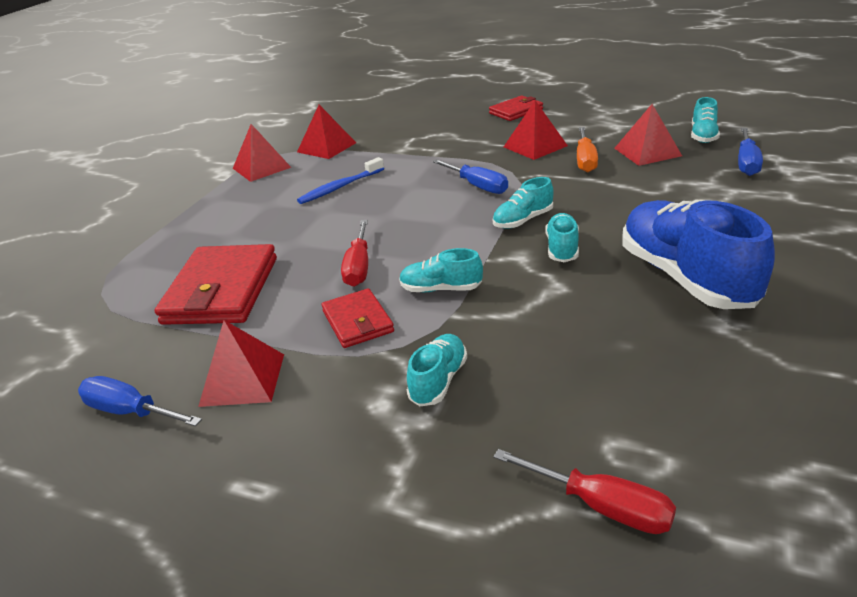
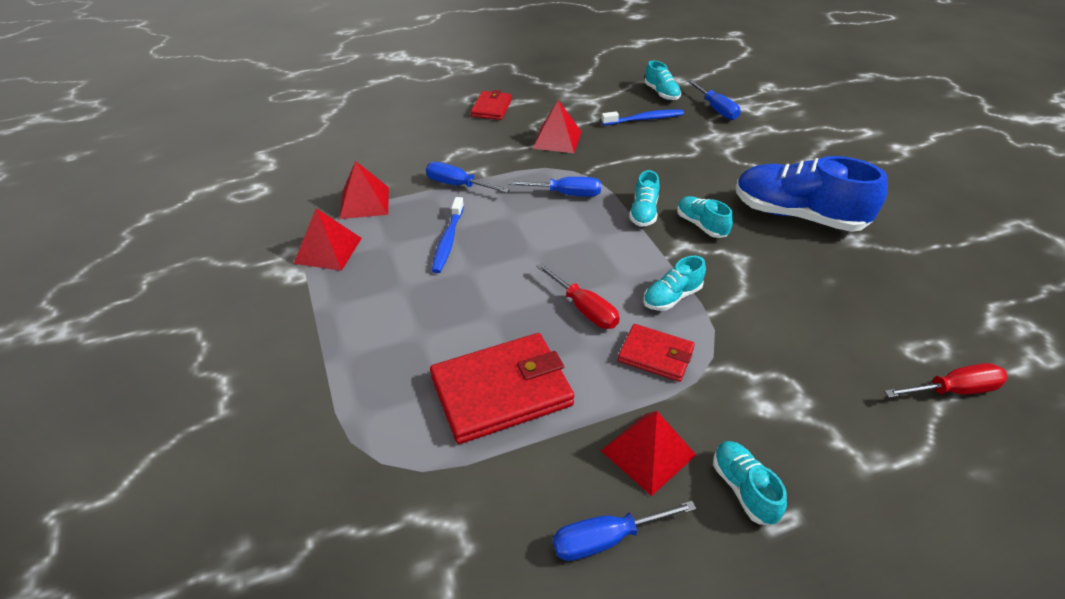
camera: 45 degrees left, 10 degrees up
(221, 290) = (502, 391): red wallet -> red wallet turned 75 degrees counterclockwise
(404, 155) = (458, 185): none -> blue screwdriver
(438, 381) = (773, 368): turquoise shoe -> turquoise shoe (744, 489)
(585, 160) = (612, 141): orange screwdriver -> none
(647, 152) = (644, 119): red pyramid -> blue toothbrush

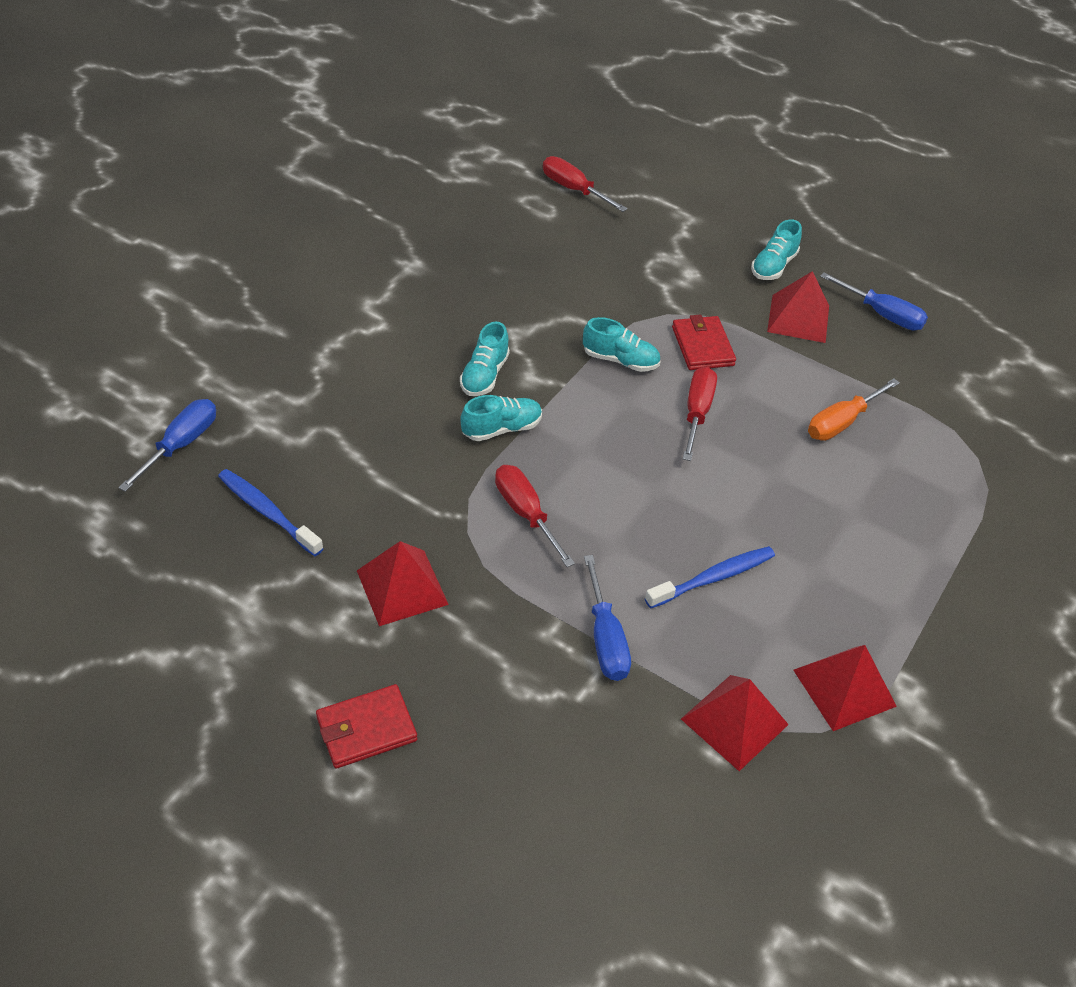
camera: 130 degrees left, 5 degrees up
(502, 391) = (841, 422): red wallet -> orange screwdriver
(566, 194) = (526, 513): blue screwdriver -> red screwdriver
(661, 93) = (164, 524): turquoise shoe -> none
(797, 215) = (402, 310): blue shoe -> none

